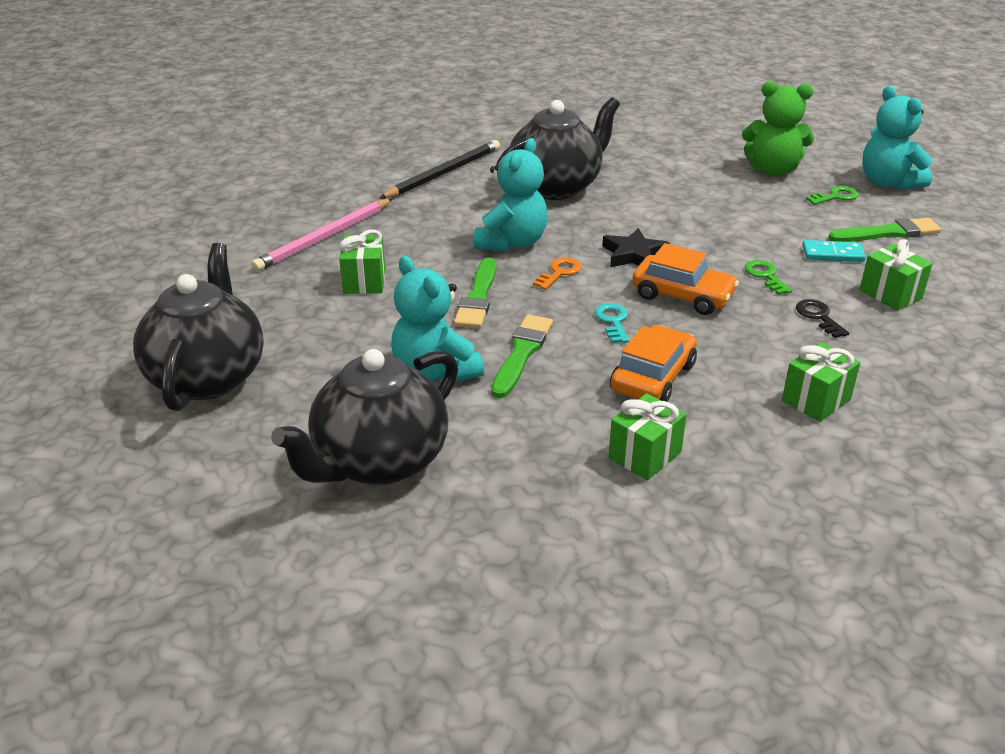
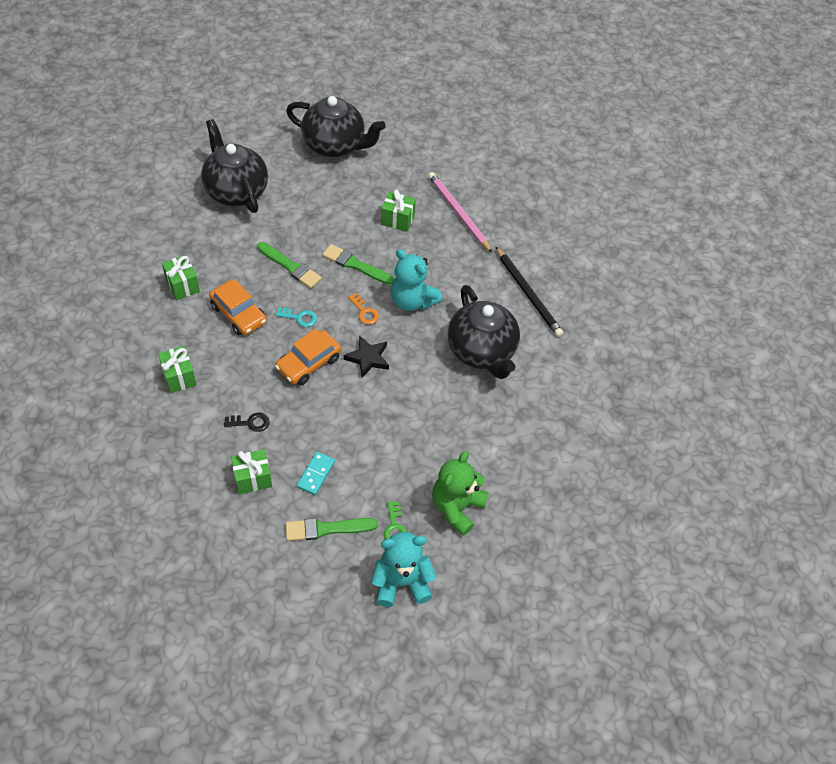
camera: 105 degrees right, 20 degrees up
(434, 372) = (293, 227): turquoise teddy bear -> none
(765, 276) = (308, 418): green key -> none
(888, 233) = (326, 529): green brush -> green brush turned 75 degrees clockwise

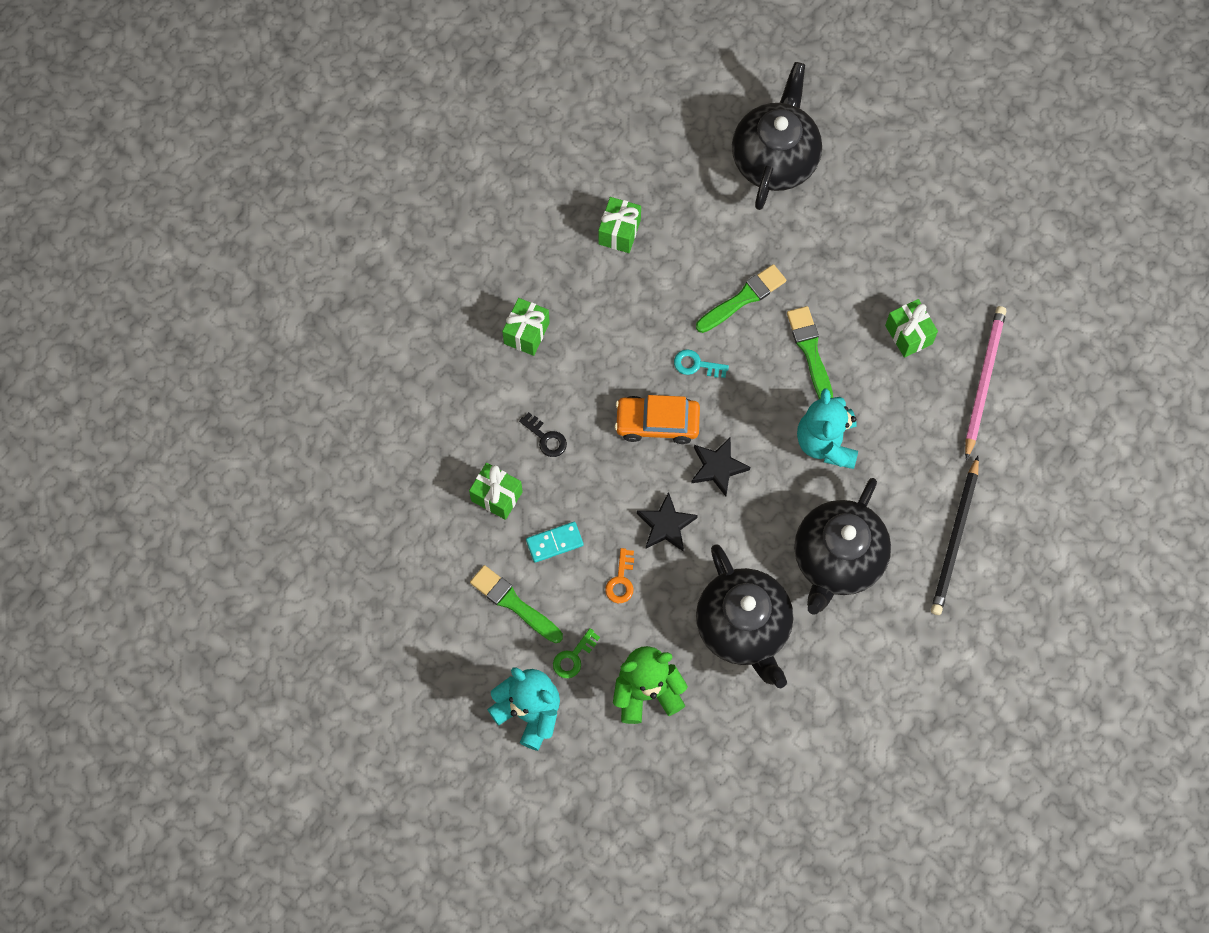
camera: 50 degrees right, 15 degrees up
(238, 314) = (642, 310): orange car -> none
(290, 266) = (743, 298): green brush -> green brush turned 120 degrees counterclockwise
(299, 317) = (696, 365): turquoise key -> turquoise key turned 135 degrees clockwise
(335, 145) = (936, 183): black teapot -> black teapot (743, 627)
(364, 312) = (766, 413): orange key -> orange key (621, 580)
(371, 411) = (666, 525): none -> black star

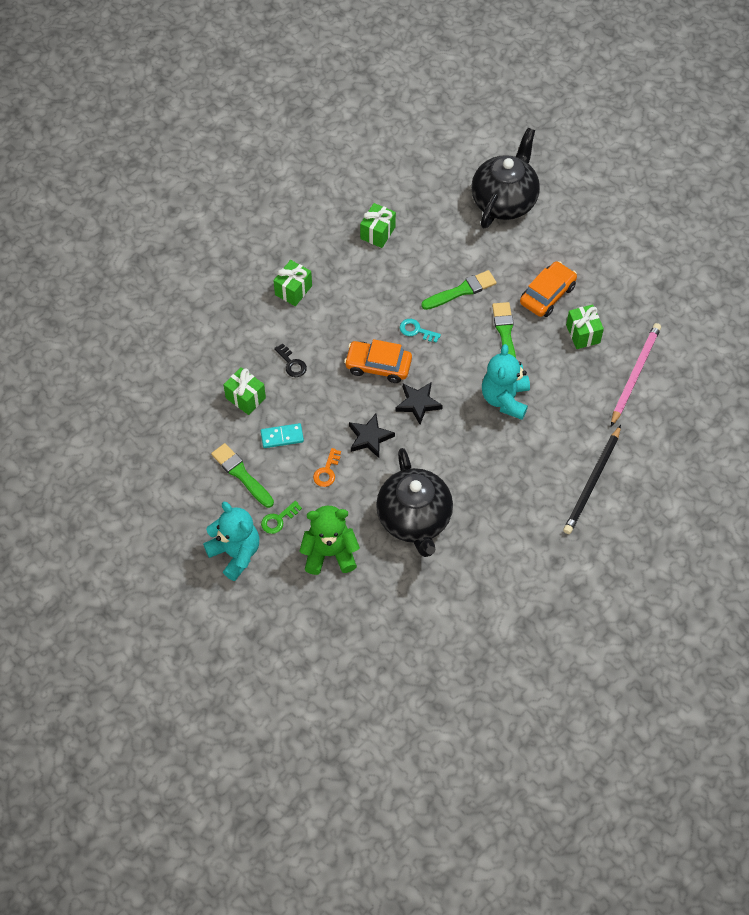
camera: 10 degrees right, 10 degrees down
(837, 559) = (497, 482): black teapot -> none
(854, 286) = (547, 294): none -> orange car

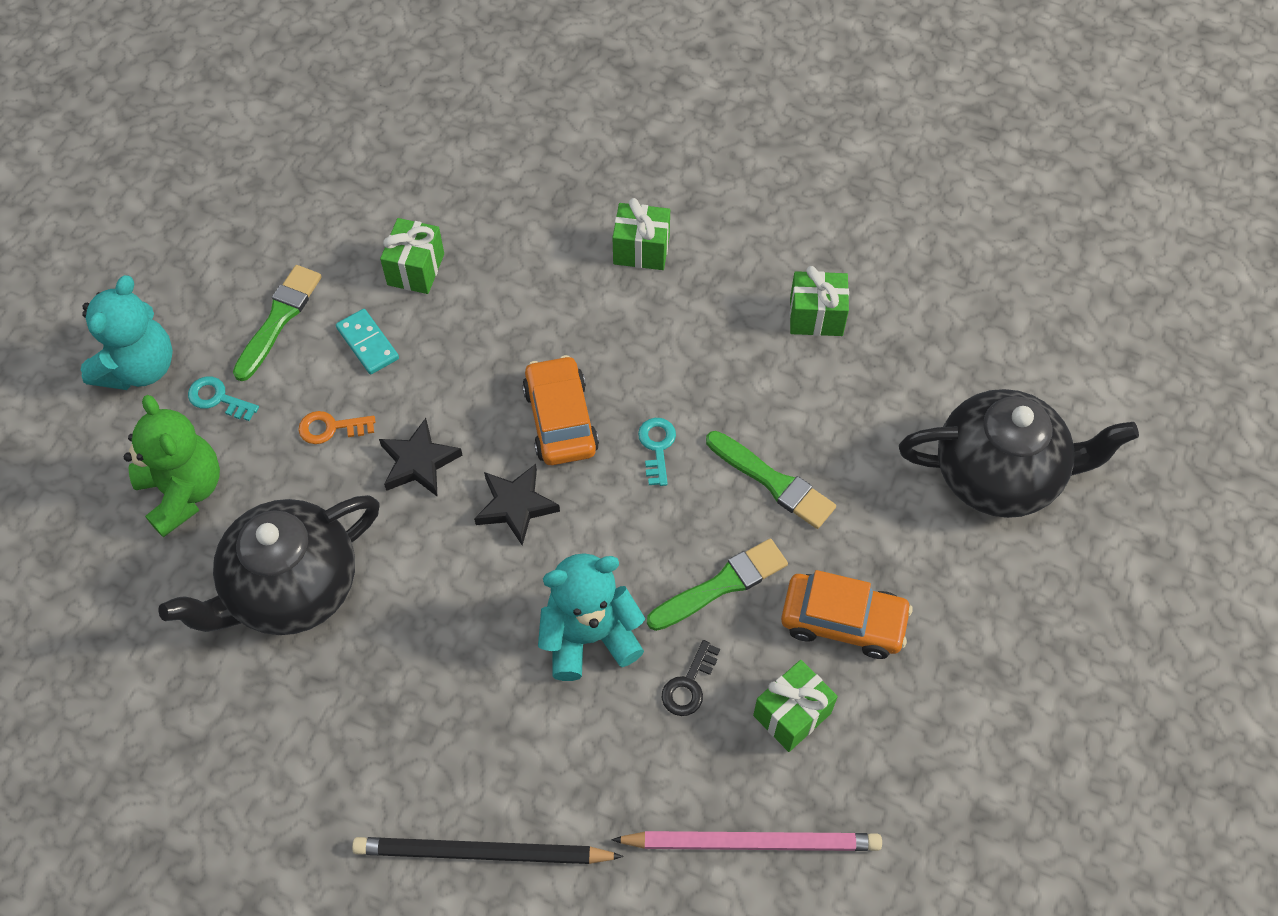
camera: 65 degrees right, 0 degrees up
(278, 519) = (218, 398): green key -> turquoise key
(292, 363) = (506, 302): black key -> black key (689, 685)

